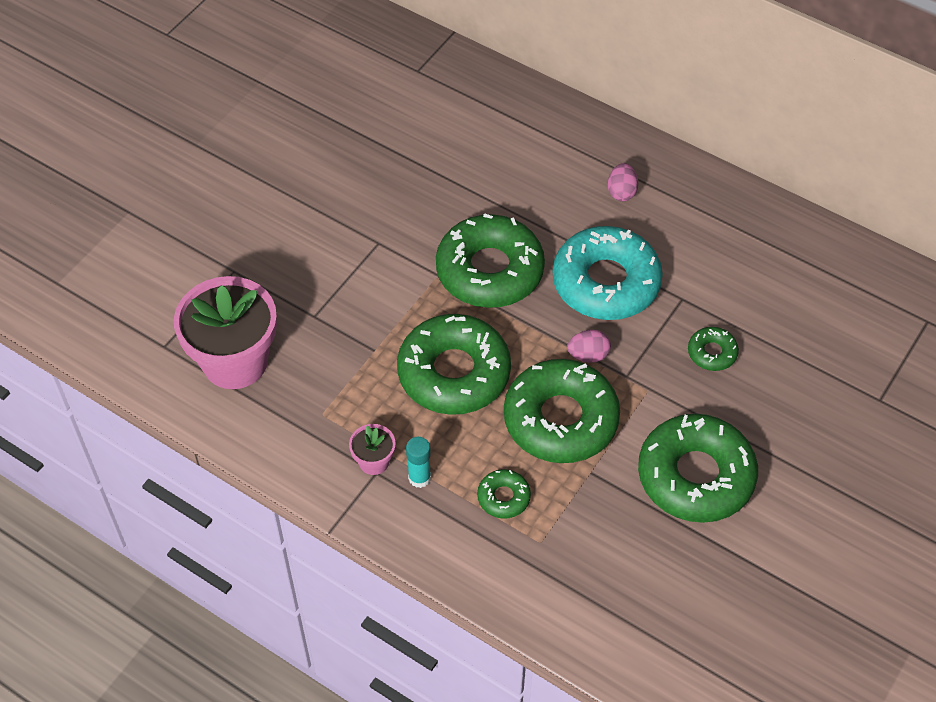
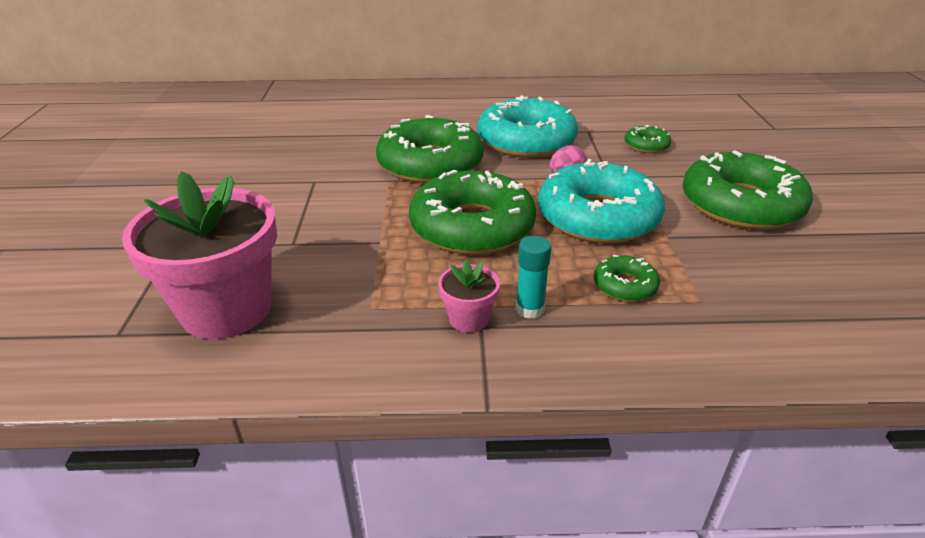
camera: 35 degrees left, 20 degrees down
(560, 419) = (598, 217): green donut -> turquoise donut
(621, 192) = (479, 104): pink egg -> none

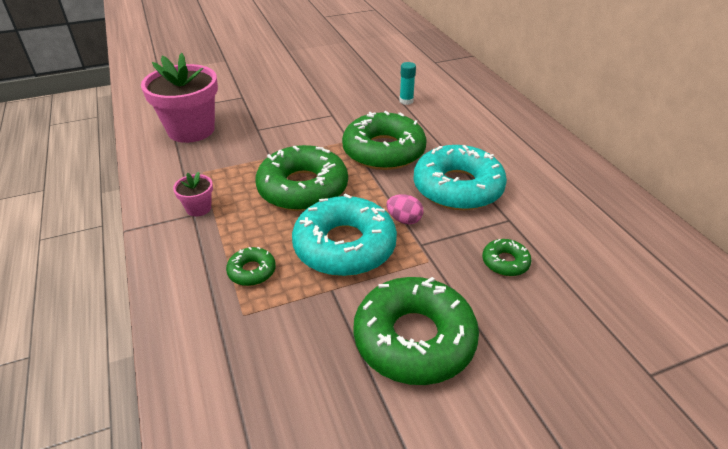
camera: 70 degrees right, 5 degrees up
(530, 309) = (213, 230): turquoise glue stick -> turquoise glue stick (406, 101)

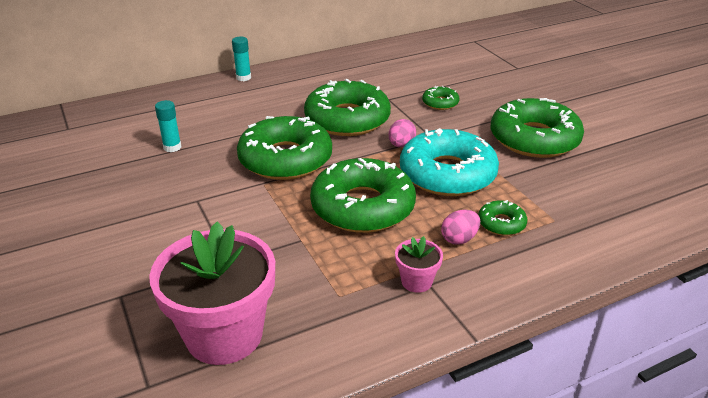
camera: 95 degrees left, 5 degrees down
(239, 239) = (459, 239): none -> pink egg
(457, 187) = (347, 119): turquoise donut -> green donut
(538, 128) = (243, 78): none -> turquoise glue stick

